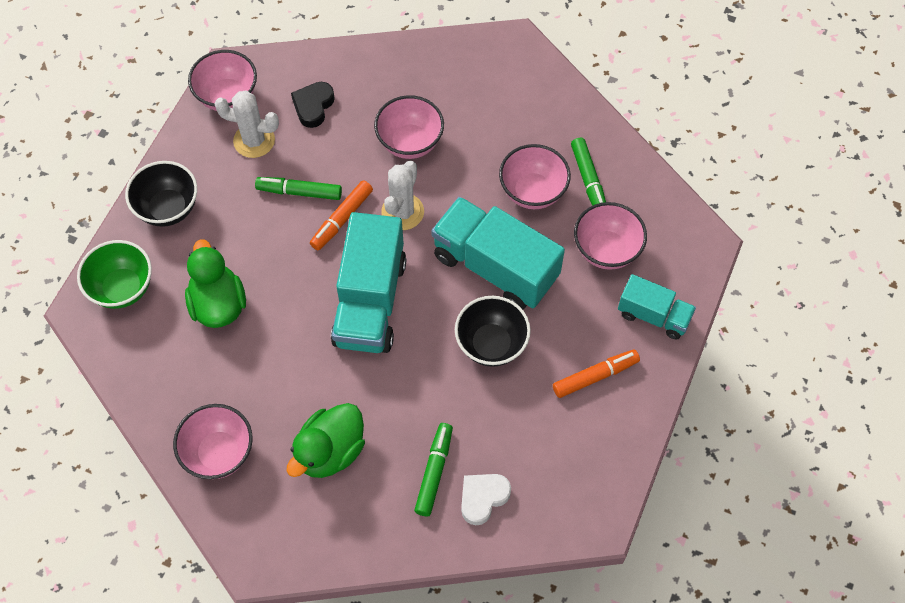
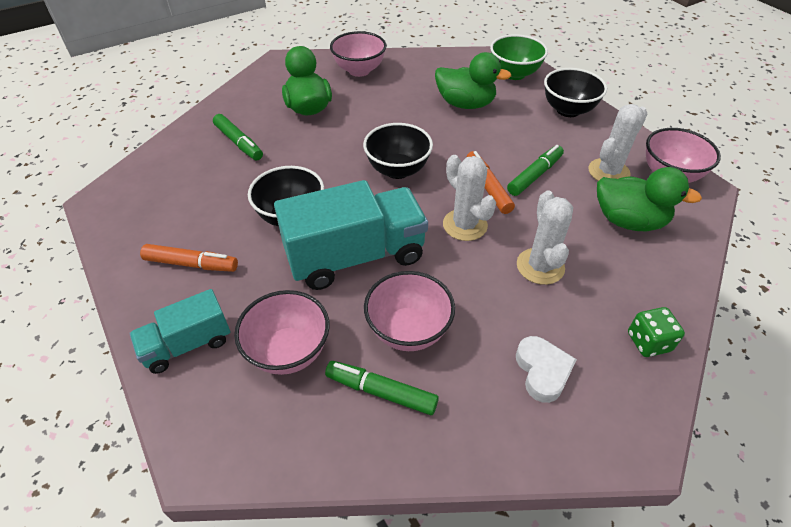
camera: 125 degrees right, 15 degrees down
(313, 106) = (628, 221): black heart -> green duck
(370, 301) = (397, 170): turquoise truck -> black bowl
(410, 143) = (540, 266): pink bowl -> white cactus
(433, 59) = (648, 342): none -> green dice
(483, 498) = (193, 155): white heart -> white heart (542, 371)
(595, 376) = (191, 264): orange marker -> orange marker turned 90 degrees counterclockwise

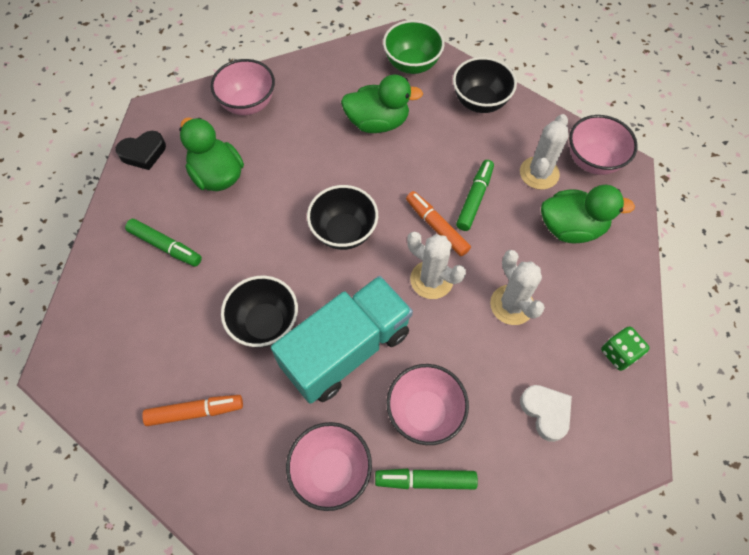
camera: 20 degrees left, 15 degrees up
(187, 344) = (237, 498): turquoise truck -> none
(258, 82) = (143, 153): none -> black heart

